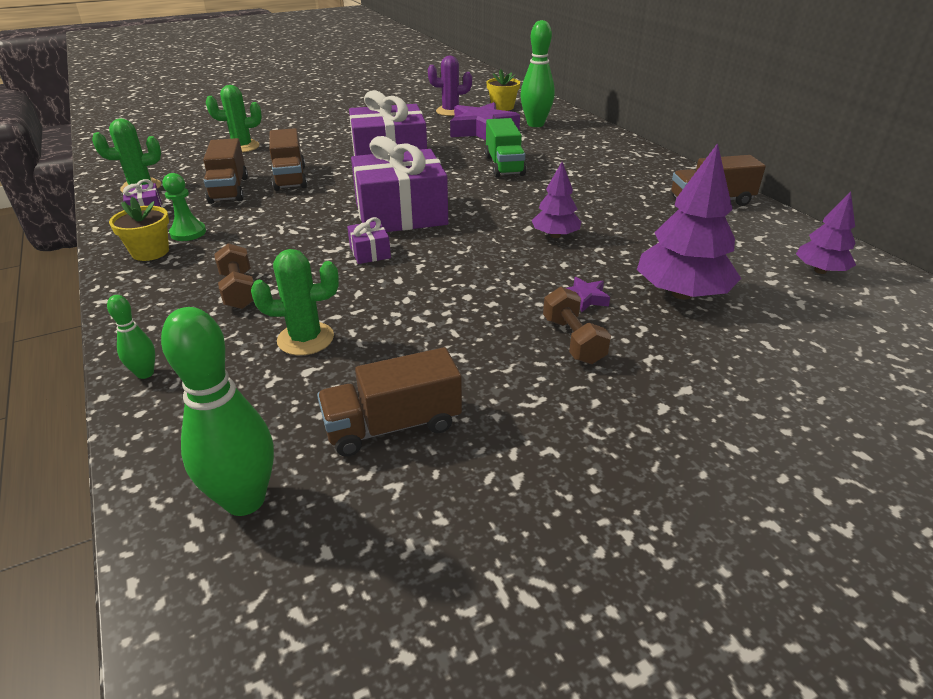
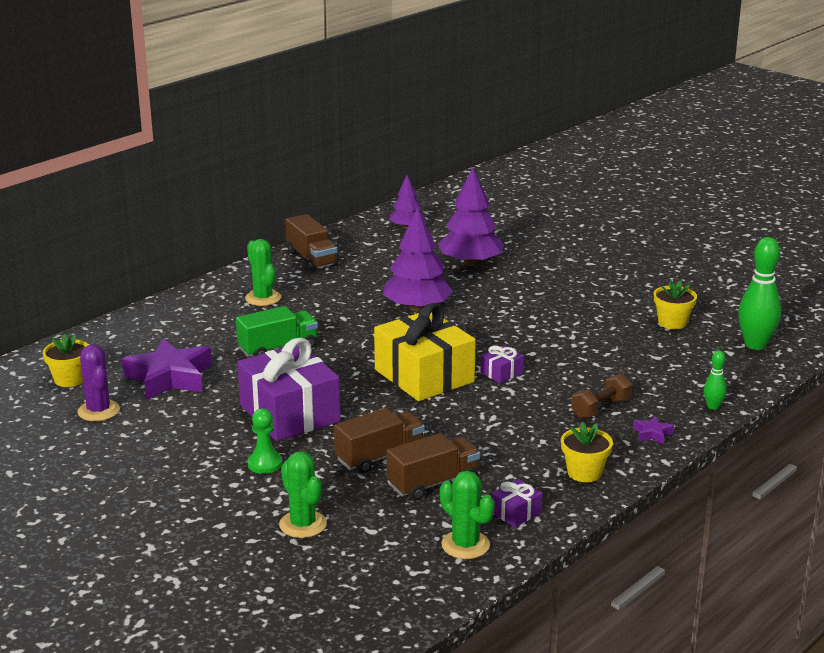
camera: 110 degrees left, 10 degrees down
(188, 233) = (538, 468): green pawn -> green pawn (265, 464)
(305, 339) = (629, 366): green cactus -> green cactus (263, 298)
(393, 425) = (672, 322): brown truck -> yellow flower pot
(401, 214) = (424, 376): purple gift -> yellow gift
(535, 124) = (135, 350): green bowling pin -> none
(555, 235) = (417, 308): purple tree -> purple tree, size x1.71
(573, 340) = (552, 288): brown dumbbell -> none
(585, 298) = (501, 289): purple star -> purple star (652, 434)

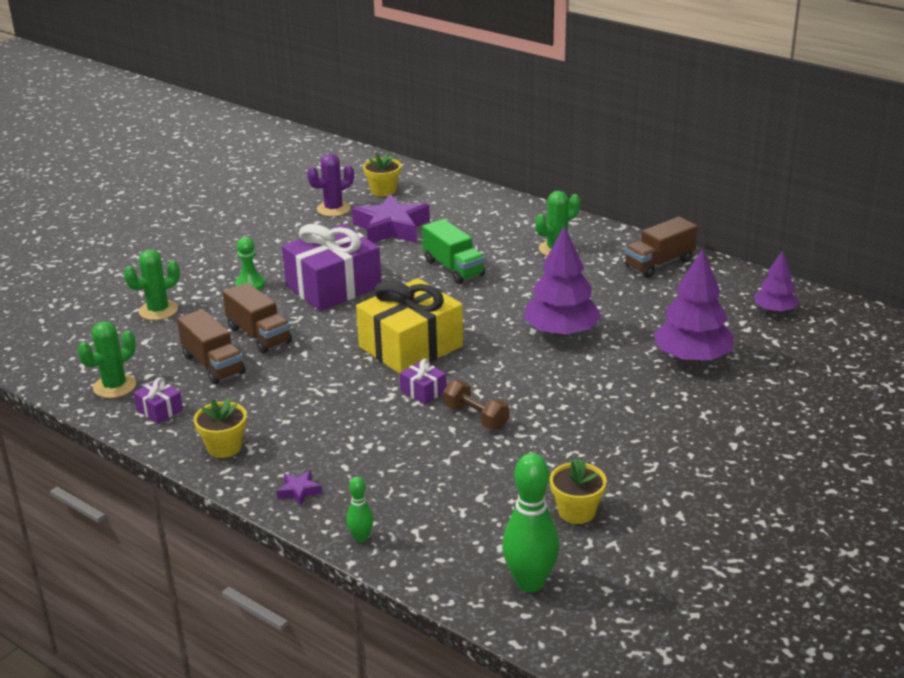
camera: 85 degrees right, 5 degrees up
(600, 408) = (352, 456): brown dumbbell -> brown dumbbell (476, 417)

